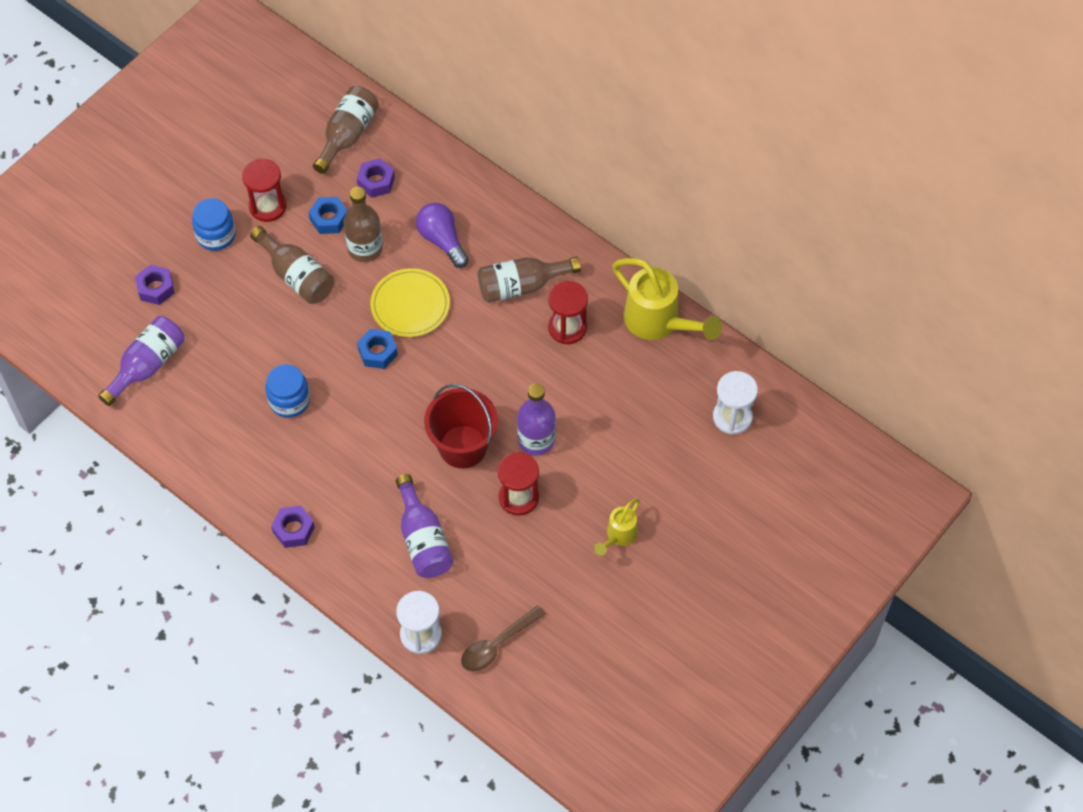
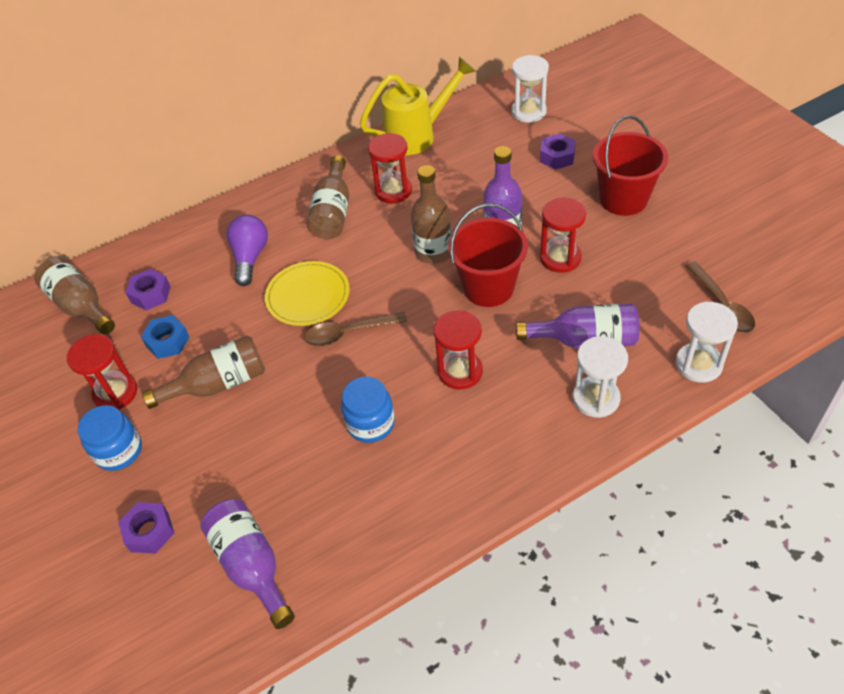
camera: 65 degrees left, 10 degrees down
(293, 530) = (537, 454): purple nut -> purple nut (557, 157)
(360, 450) = (460, 371): none -> red hourglass
(361, 561) = (596, 398): none -> white hourglass
(365, 248) = (221, 319): brown bottle -> brown bottle (433, 252)
(377, 352) = (349, 333): blue nut -> brown spoon
(442, 240) = (250, 257): purple light bulb -> purple light bulb turned 105 degrees clockwise
(618, 536) = (623, 199): yellow watering can -> red bucket

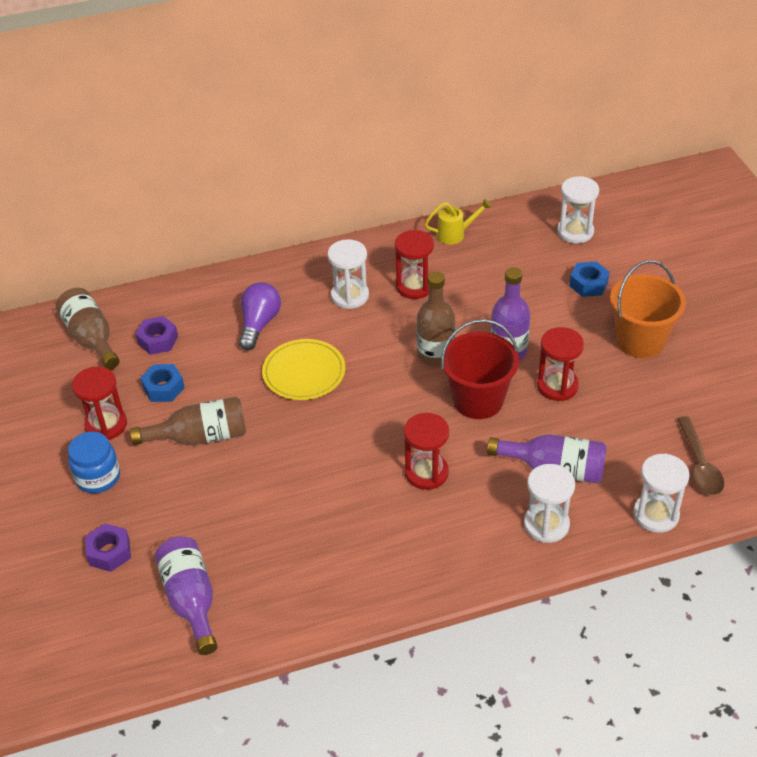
camera: 10 degrees right, 5 degrees down
(333, 212) = (350, 296): brown bottle -> white hourglass
(349, 333) = (333, 415): brown spoon -> none
(370, 423) = (330, 502): blue jar -> none
(418, 135) = (456, 234): yellow watering can -> yellow watering can, size x0.53
(557, 157) = (588, 284): purple nut -> blue nut
(623, 199) = (640, 341): red bucket -> orange bucket

